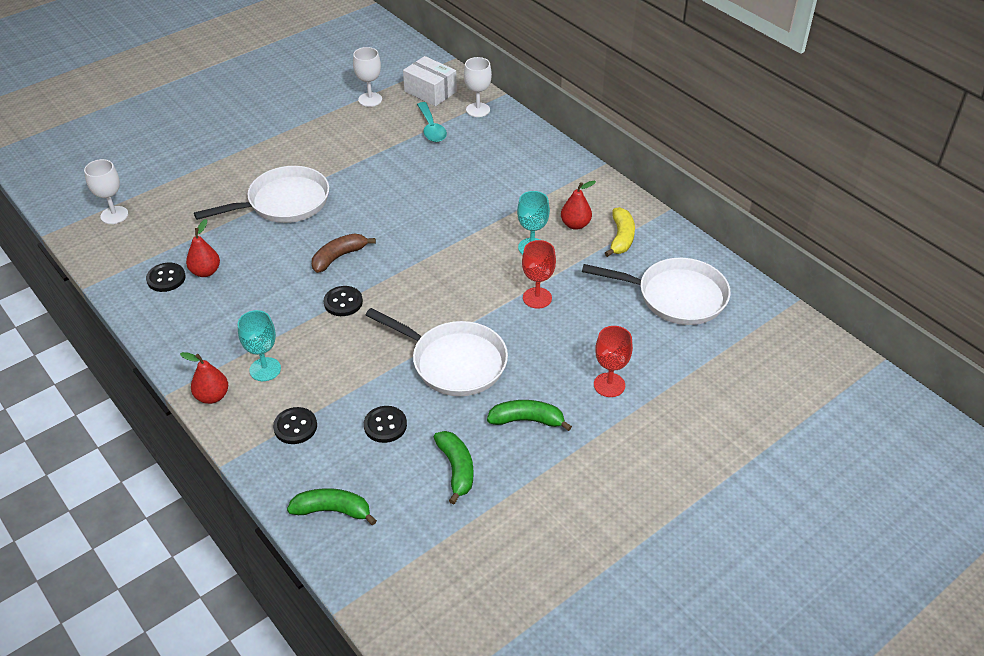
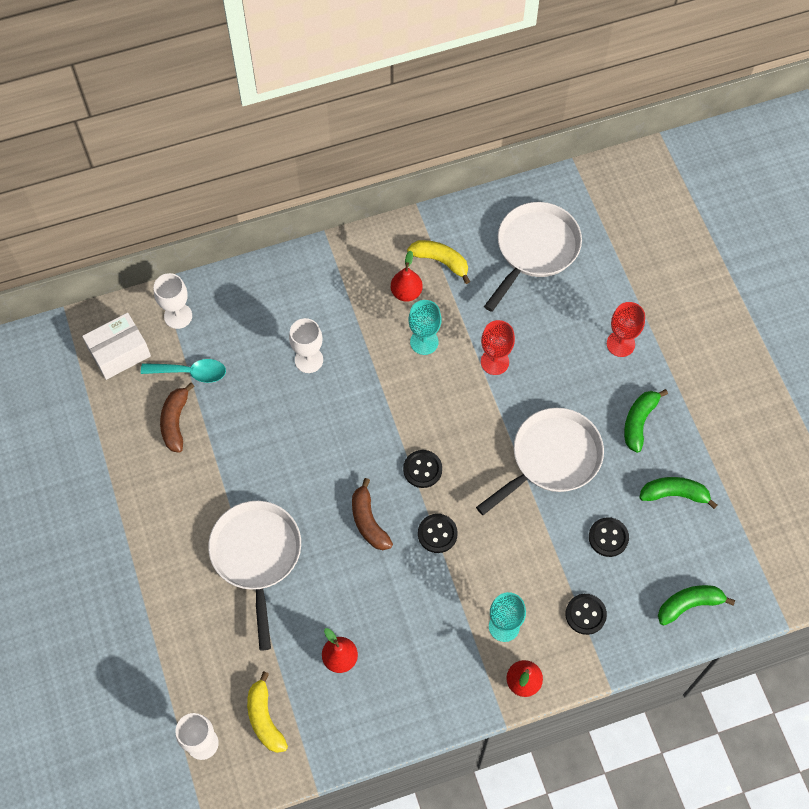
camera: 70 degrees left, 20 degrees up
(142, 243) = (265, 718): none -> yellow banana
(166, 278) = (335, 701): black button -> black button (422, 469)
(332, 510) = (689, 604): green banana -> green banana turned 45 degrees clockwise
(370, 99) = (104, 420): white goblet -> white goblet (309, 360)
(384, 132) = (175, 422): none -> brown banana

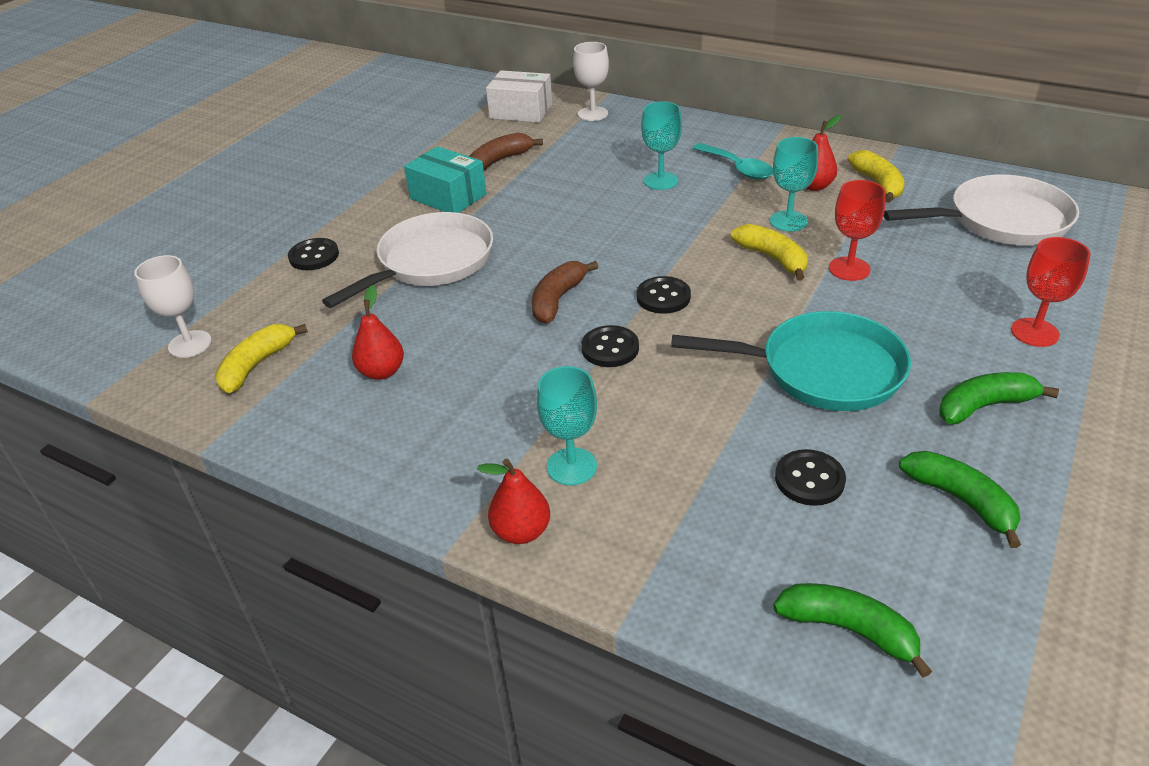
camera: 50 degrees right, 25 degrees down
(188, 488) = (448, 196): none -> turquoise box
(190, 372) = (554, 143): turquoise spoon -> turquoise spoon (737, 168)
(309, 360) = (661, 181): white goblet -> turquoise goblet
(447, 385) = (772, 258): none -> yellow banana
(551, 458) = (821, 370): white pan -> turquoise pan
(585, 614) = (684, 528): black button -> black button (314, 256)

